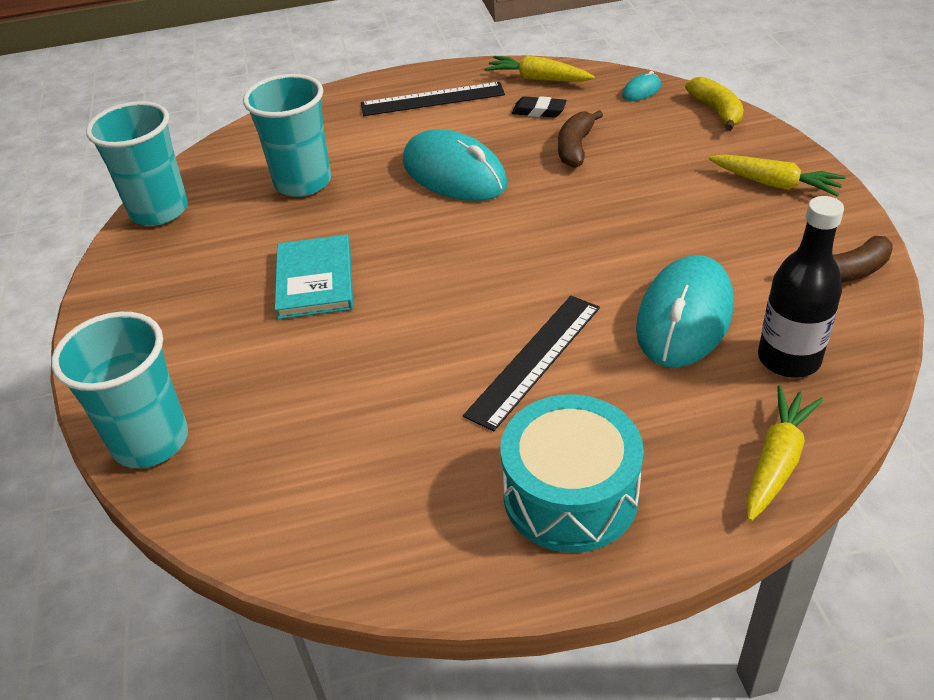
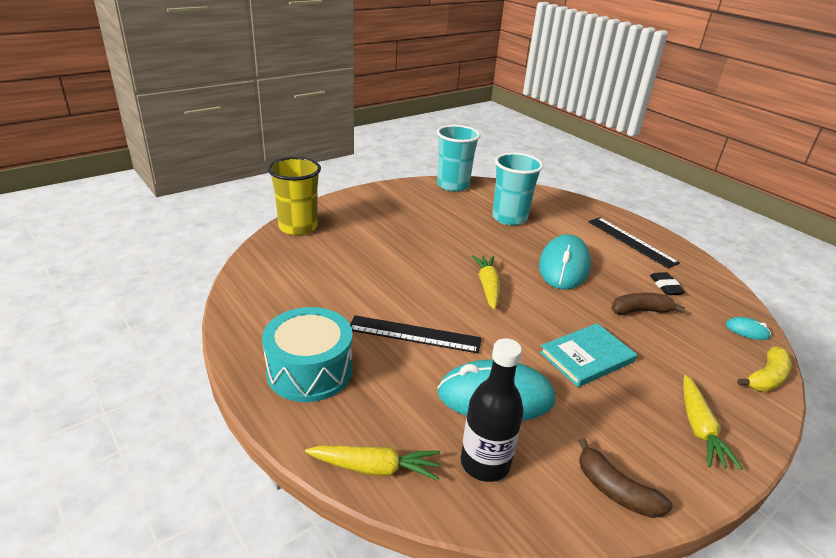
camera: 60 degrees right, 10 degrees down
(150, 441) = (298, 227): turquoise cup -> yellow cup
(315, 280) = (432, 242): turquoise book -> turquoise book (587, 357)
(538, 79) = (703, 278): yellow carrot -> yellow carrot (487, 286)

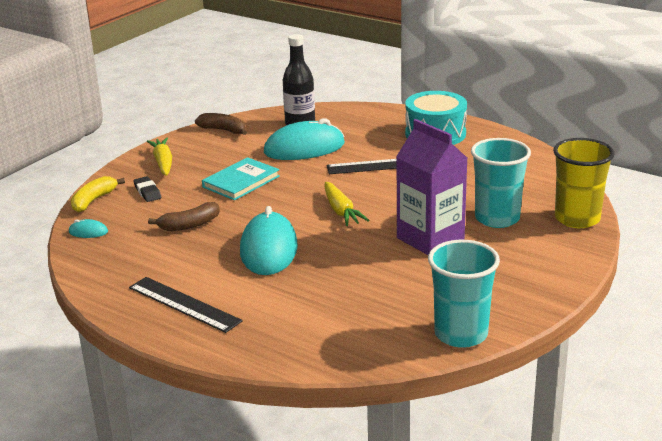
camera: 165 degrees right, 5 degrees down
(375, 468) = (359, 112): yellow carrot -> none
(426, 241) = (430, 239): none -> purple carton
(509, 218) = (351, 297): turquoise cup -> turquoise cup (497, 218)
(665, 286) = (155, 255): black eraser -> black eraser (147, 192)

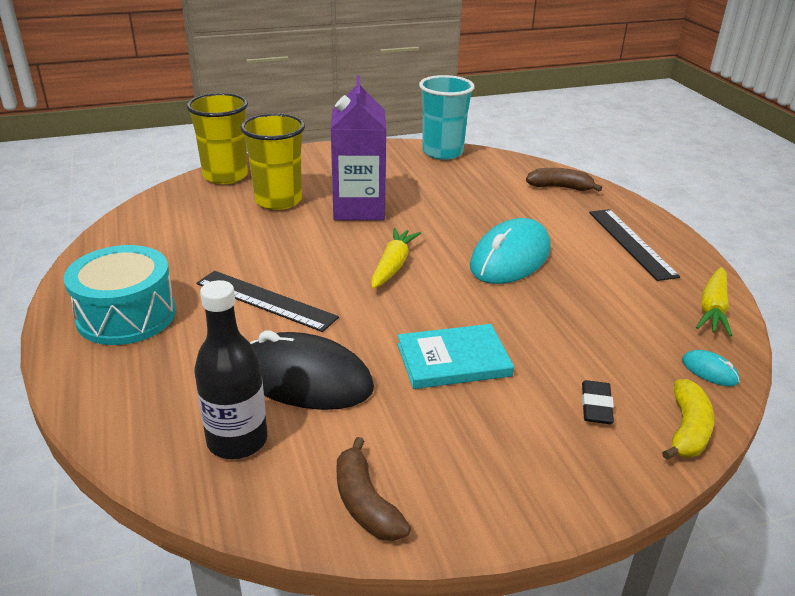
camera: 145 degrees left, 5 degrees up
(93, 200) = (687, 430): yellow banana -> yellow banana turned 45 degrees counterclockwise
(163, 163) = (534, 465): yellow carrot -> yellow carrot (712, 309)
(189, 225) = (572, 323): brown banana -> brown banana (560, 187)
(304, 148) = (305, 379): turquoise mouse -> black mouse
(497, 218) = (278, 200): turquoise cup -> yellow cup

